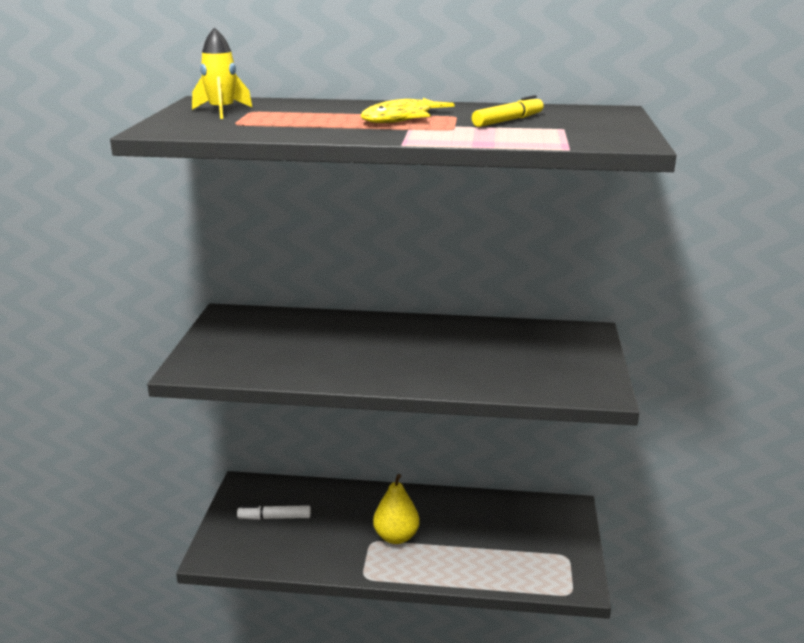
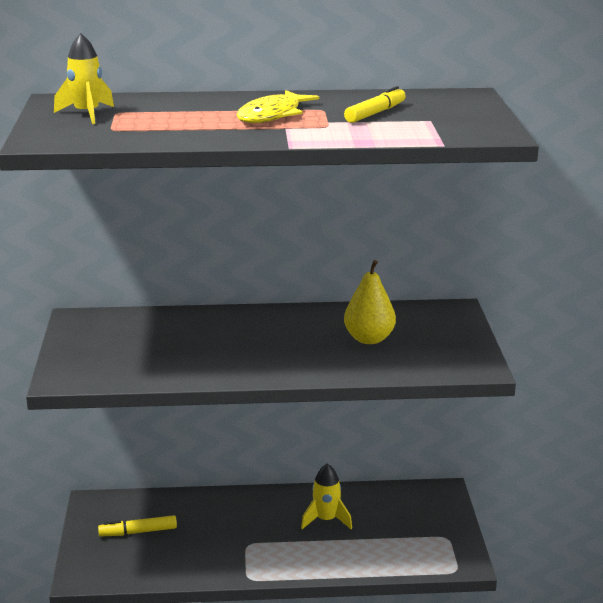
camera: 10 degrees left, 0 degrees up
(274, 517) = (138, 532): white marker -> yellow marker
(396, 537) = (271, 537): yellow pear -> yellow pear (369, 339)
(452, 525) = (326, 520): none -> yellow rocket

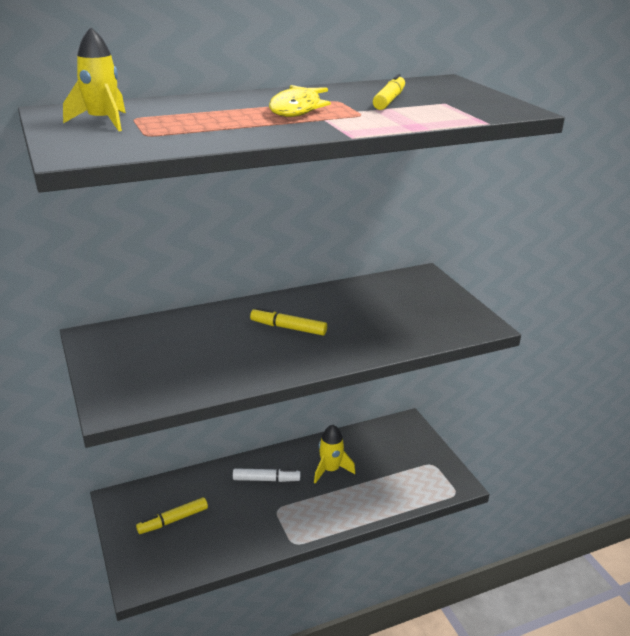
camera: 20 degrees left, 5 degrees up
(251, 515) = (266, 479): none -> white marker
(268, 339) = (288, 328): none -> yellow marker
(369, 339) = (375, 313): yellow pear -> none

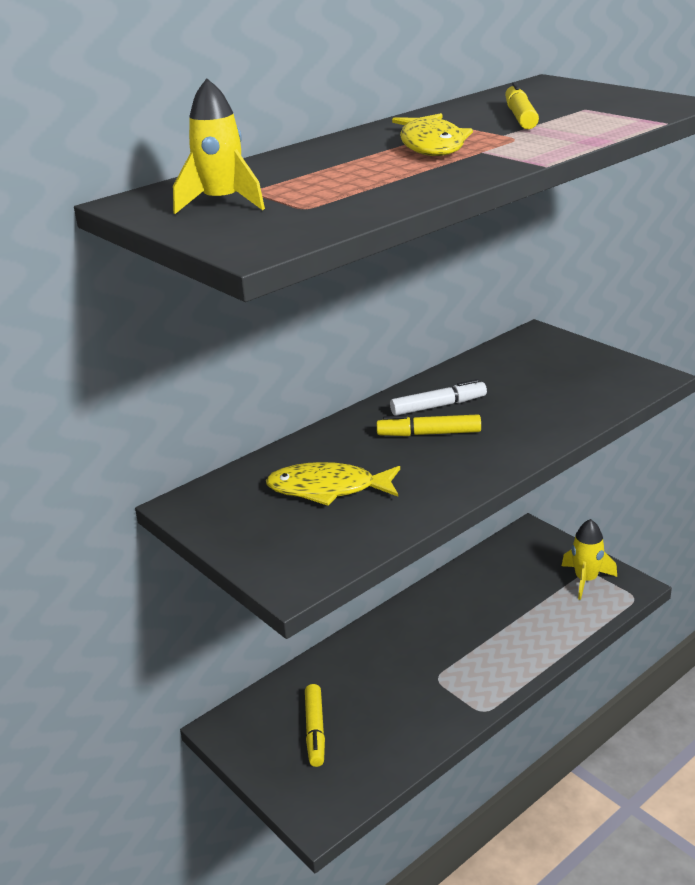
camera: 15 degrees left, 0 degrees up
(173, 520) = (315, 730): yellow marker -> yellow marker turned 45 degrees counterclockwise
(188, 349) = (328, 489): none -> yellow fish
(266, 479) = (401, 647): white marker -> white marker (438, 406)
(330, 470) = (473, 613): yellow rocket -> yellow rocket (586, 580)

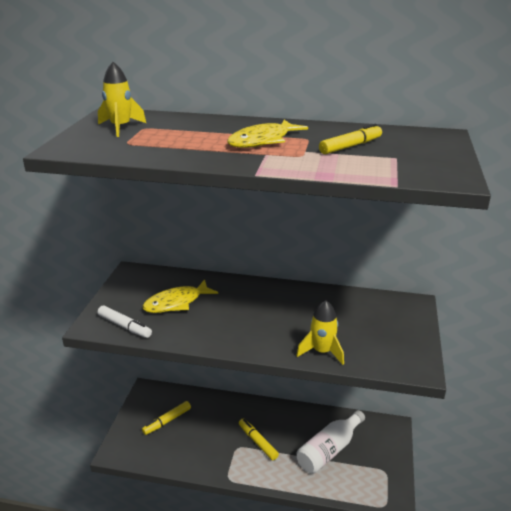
camera: 50 degrees right, 0 degrees up
(328, 489) = (176, 303): yellow fish -> yellow fish turned 90 degrees counterclockwise
(429, 434) = (257, 311): yellow marker -> yellow marker (258, 442)
(438, 406) = (289, 302): white marker -> white marker (124, 326)
(518, 599) = (329, 450): none -> white bottle
(586, 580) = (377, 473): yellow rocket -> yellow rocket (322, 351)

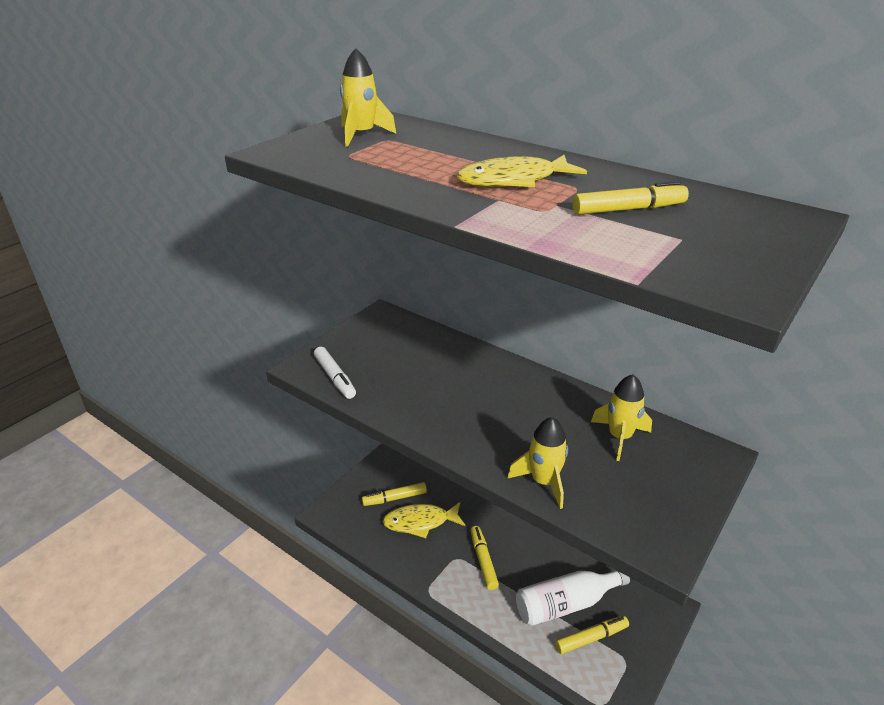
camera: 25 degrees right, 5 degrees up
(176, 303) = (407, 365): yellow fish -> yellow fish (420, 522)
(351, 309) = (619, 437): none -> yellow rocket
(356, 466) = (591, 638): none -> yellow marker

